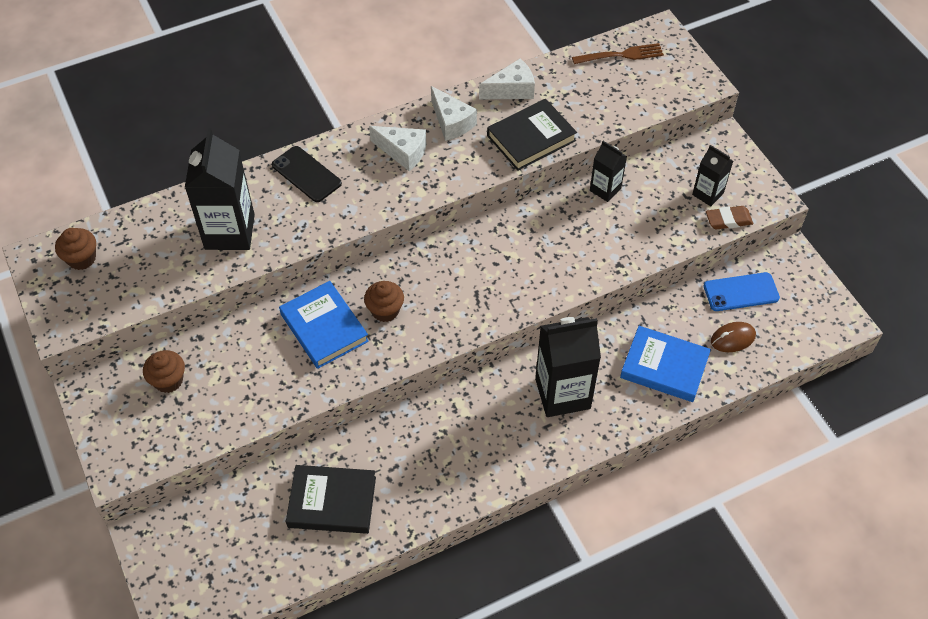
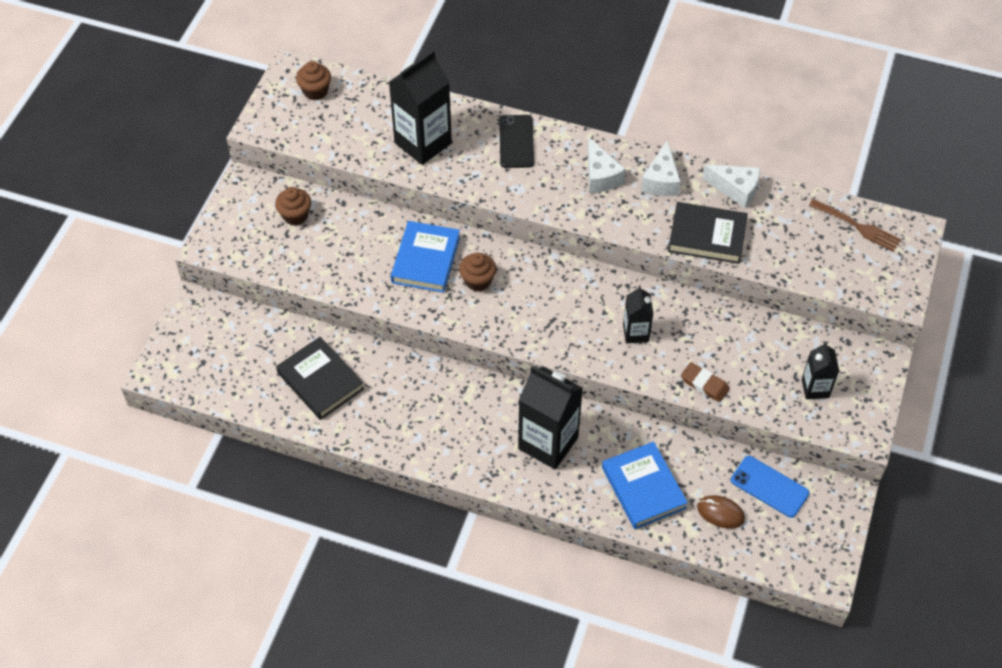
camera: 45 degrees right, 0 degrees up
(605, 189) = (736, 322): black carton -> black carton (635, 333)
(728, 220) = (807, 420): brown eraser -> brown eraser (704, 384)

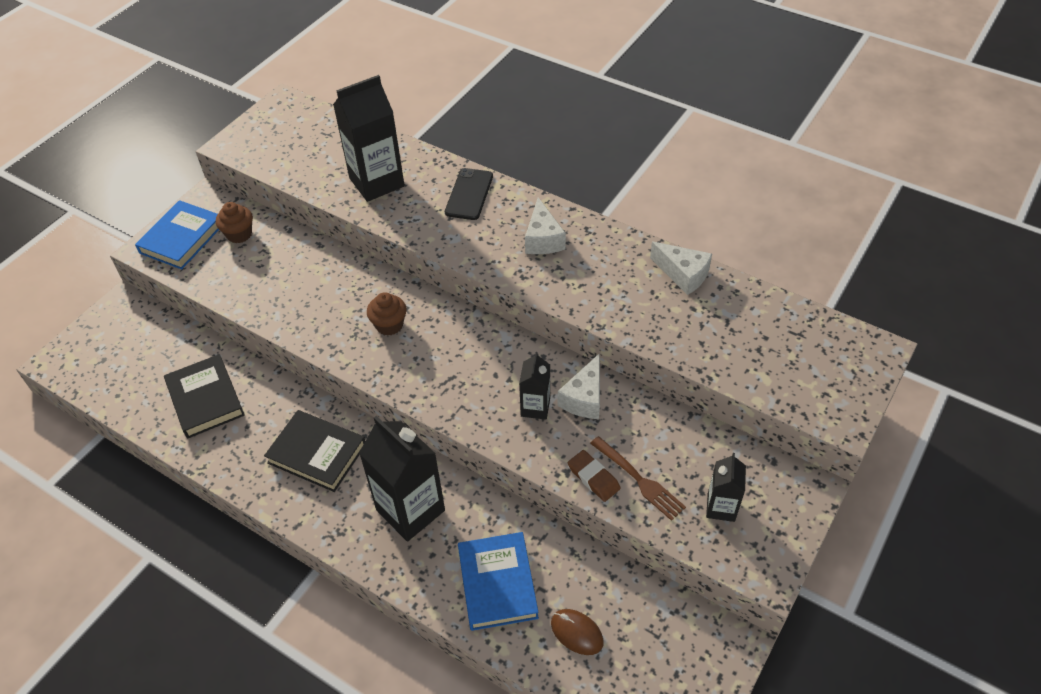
camera: 15 degrees right, 5 degrees down
(315, 91) = (296, 123): brown cupcake -> none
(426, 260) = (346, 296): blue book -> blue book (182, 238)
(661, 180) = (605, 253): white cheese -> white cheese (584, 398)
(707, 236) = (637, 316): black book -> black book (317, 453)
(769, 486) = (643, 613): blue phone -> none
(857, 226) = (810, 334): brown fork -> brown fork (639, 480)

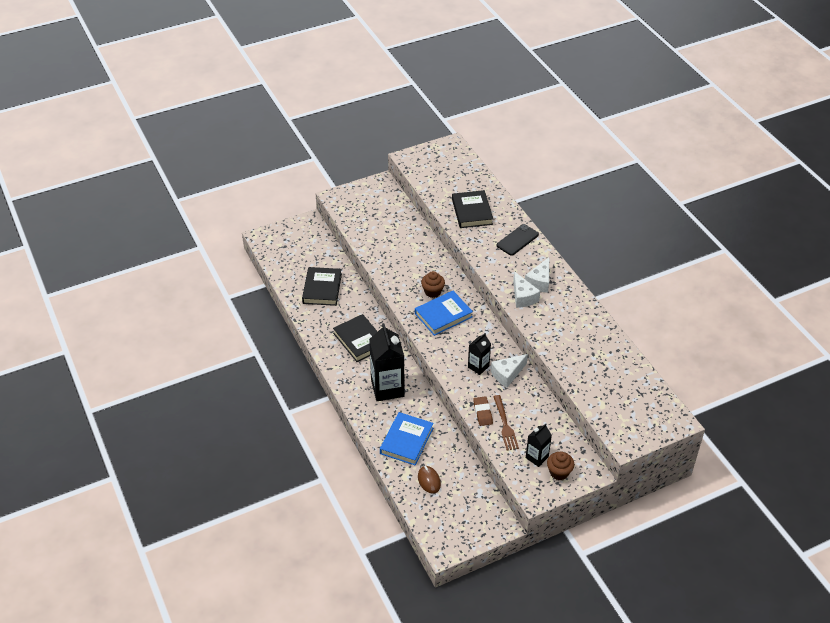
camera: 30 degrees right, 5 degrees down
(182, 238) = (356, 199): blue book -> blue book (443, 315)
(239, 234) = (386, 210): brown cupcake -> brown cupcake (559, 472)
(376, 182) = (472, 212): black carton -> black book
(683, 274) = (602, 334): white cheese -> white cheese (523, 297)

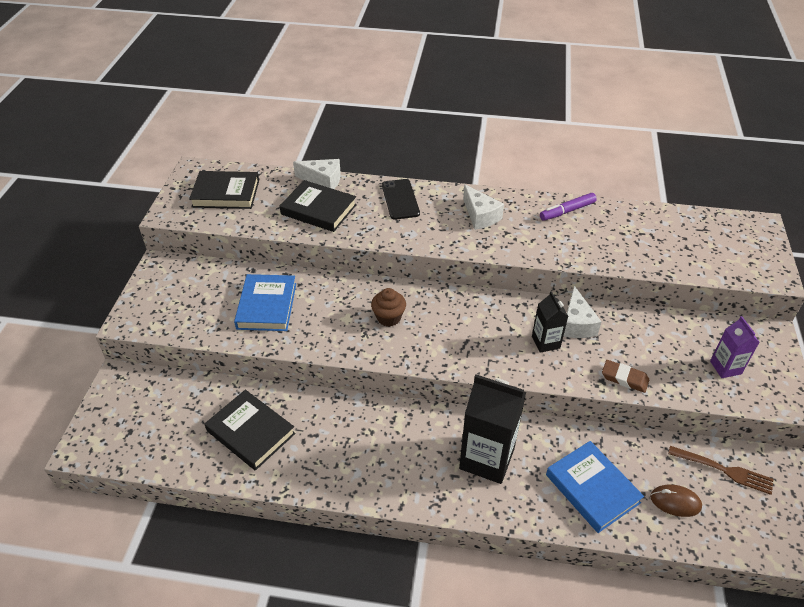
camera: 55 degrees left, 0 degrees up
(360, 340) = (379, 442): black book -> black book (226, 193)
(443, 315) = (436, 329): blue book -> blue book (267, 306)
(505, 425) = (657, 368): brown fork -> brown fork (724, 470)
(523, 297) = (492, 239): white cheese -> white cheese (323, 180)
(537, 457) = (725, 367): black carton -> purple carton
(559, 472) = (759, 361): brown cupcake -> none
(587, 319) = (567, 211): none -> purple marker

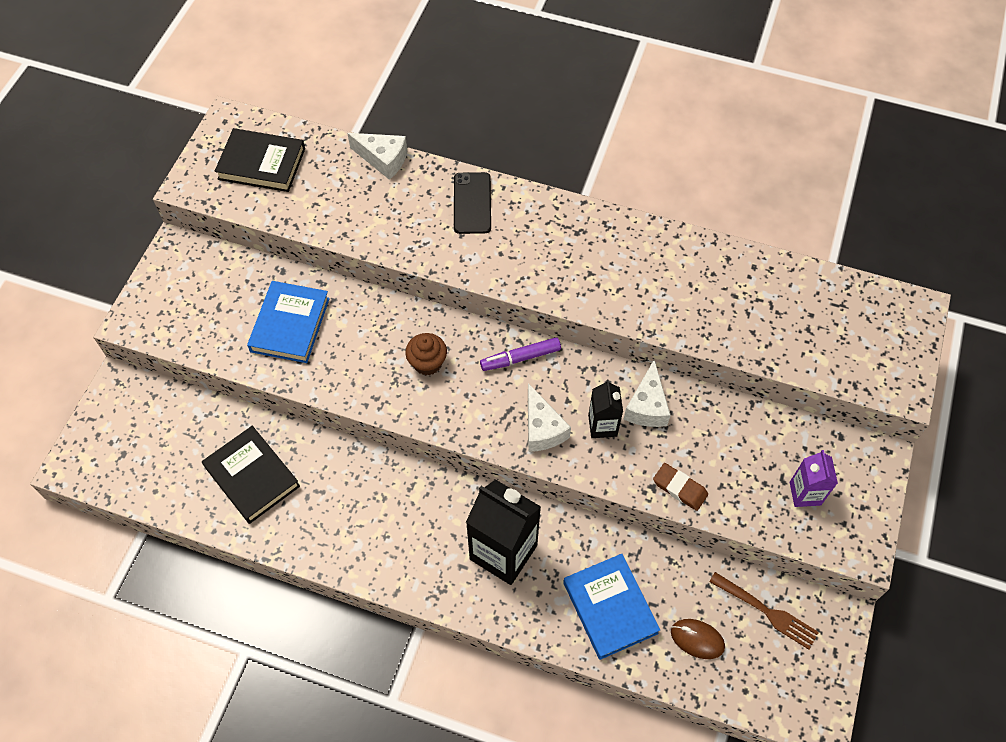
camera: 10 degrees right, 15 degrees up
(318, 209) = (369, 205): black book -> none
(480, 216) = (565, 243): white cheese -> white cheese (542, 428)
(567, 211) = (676, 251): purple marker -> purple marker (520, 358)

